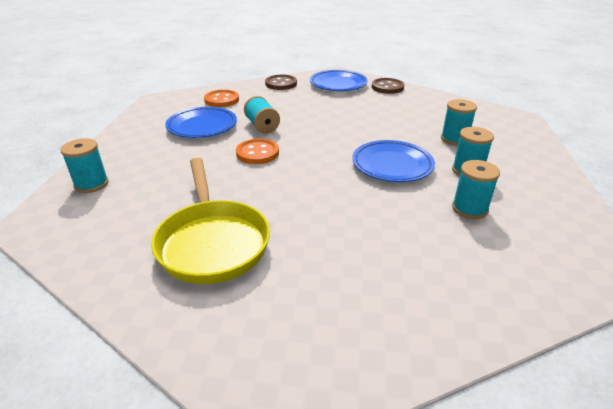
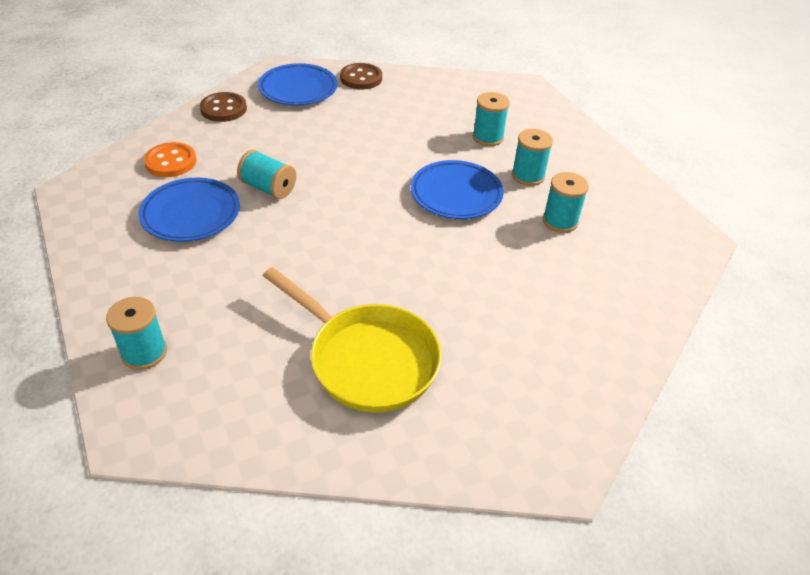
camera: 35 degrees left, 10 degrees up
(257, 153) = (302, 230): orange button -> none

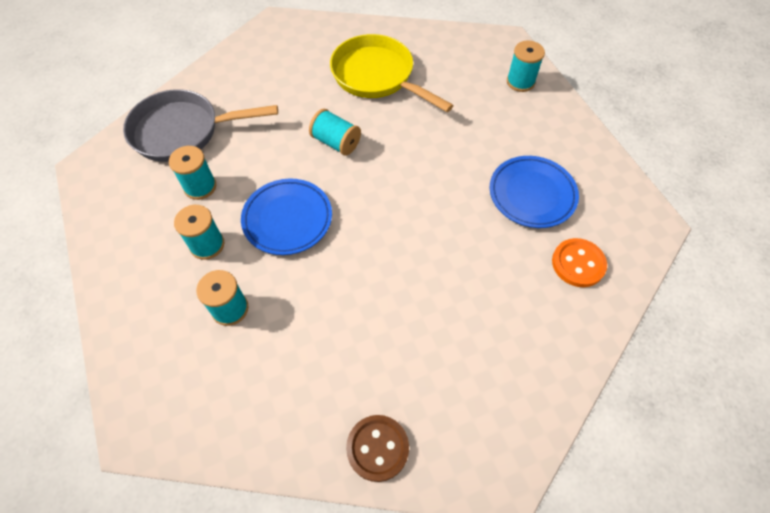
camera: 175 degrees left, 15 degrees up
(223, 109) = (553, 363): brown button -> none
(268, 188) = (469, 226): turquoise spool -> turquoise spool (336, 142)
(298, 89) = (465, 414): blue plate -> none
(614, 278) = (182, 131): none -> grey pan

